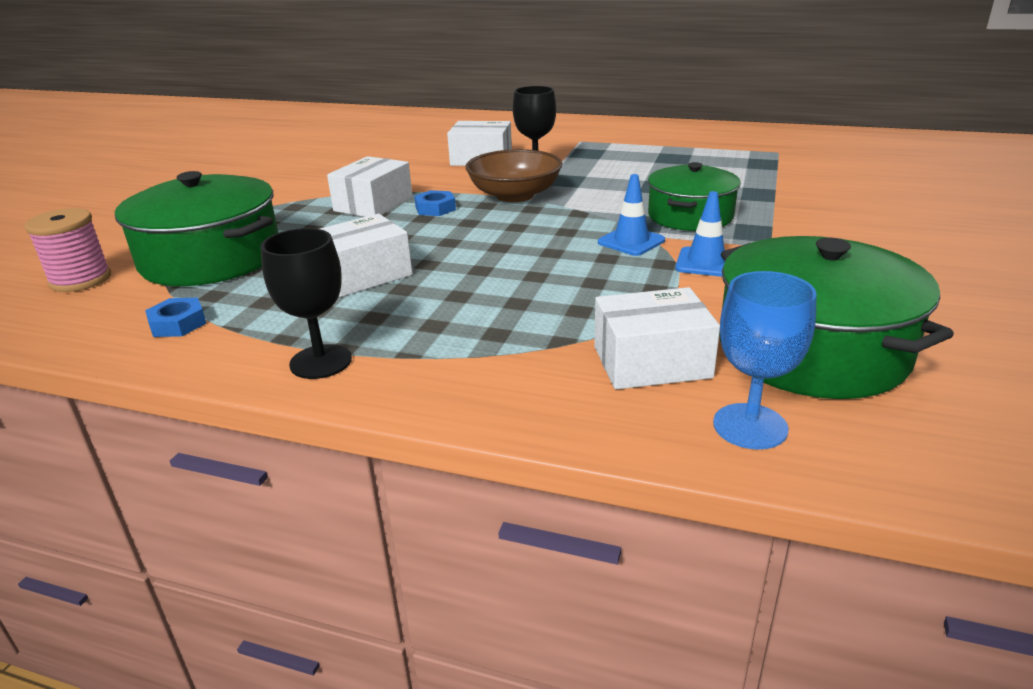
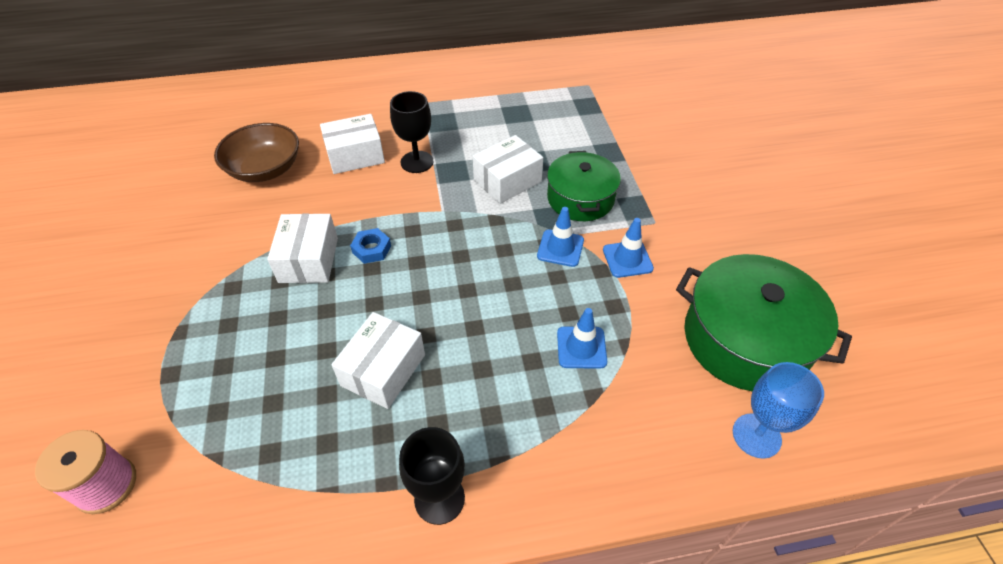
camera: 30 degrees left, 20 degrees up
(178, 324) = (272, 505): blue nut -> none
(211, 258) = (217, 399): green pot -> none
(515, 195) = (426, 208): brown bowl -> brown bowl (265, 169)
(583, 307) = (581, 347): none -> blue traffic cone
(651, 362) = (664, 394): white box -> white box (507, 181)

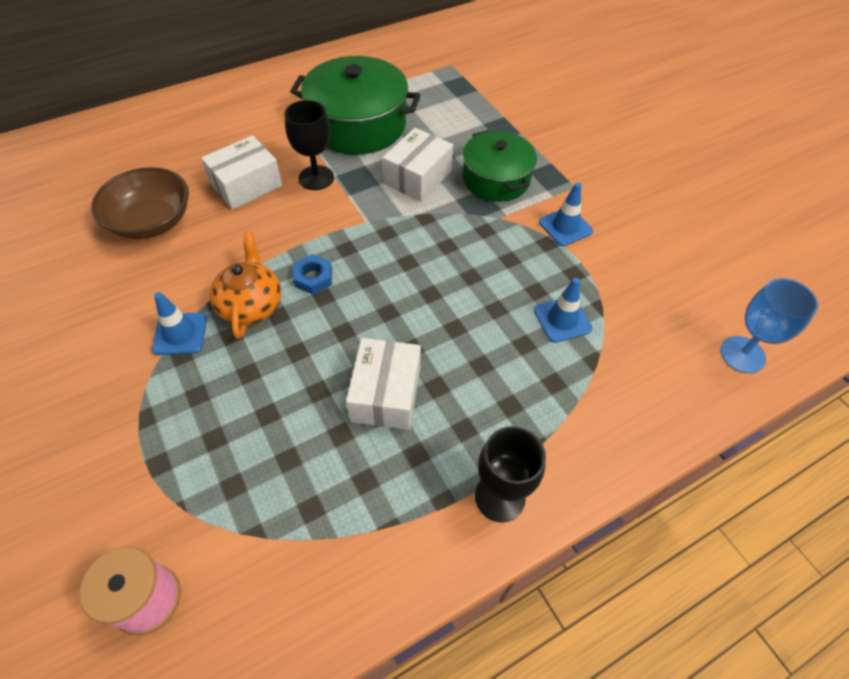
camera: 20 degrees left, 5 degrees up
(308, 260) = (251, 305): white box -> orange teapot
(560, 248) = (499, 231): blue traffic cone -> blue traffic cone (180, 334)
(746, 339) = (697, 273): green pot -> green pot (358, 125)

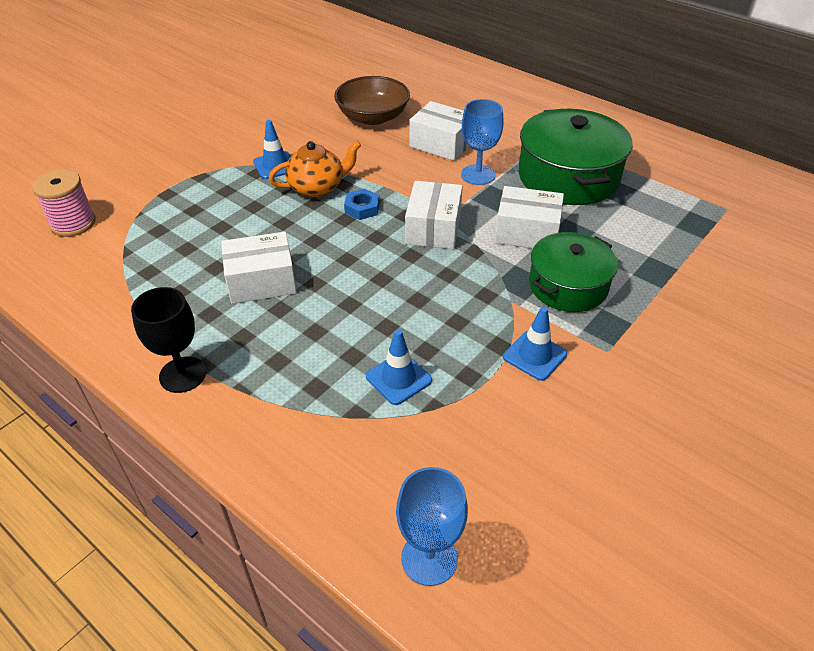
camera: 70 degrees right, 10 degrees down
(316, 178) = (478, 175): black goblet -> blue goblet
(377, 234) = (433, 228): none -> white box

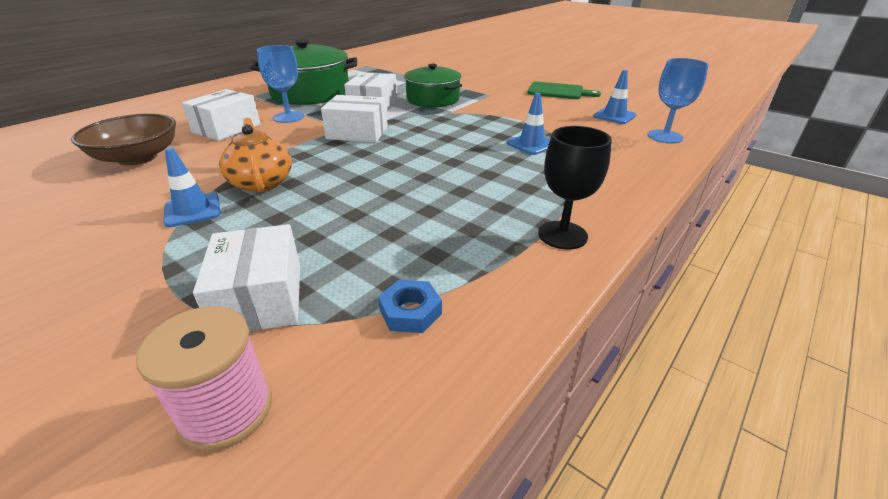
camera: 90 degrees left, 10 degrees down
(261, 281) = (419, 203): white box -> white box (260, 298)
(362, 208) = (314, 160): blue nut -> blue nut (410, 312)
(535, 355) = (498, 109): blue traffic cone -> blue traffic cone (614, 116)
(653, 450) = (558, 91): none -> green cutting board

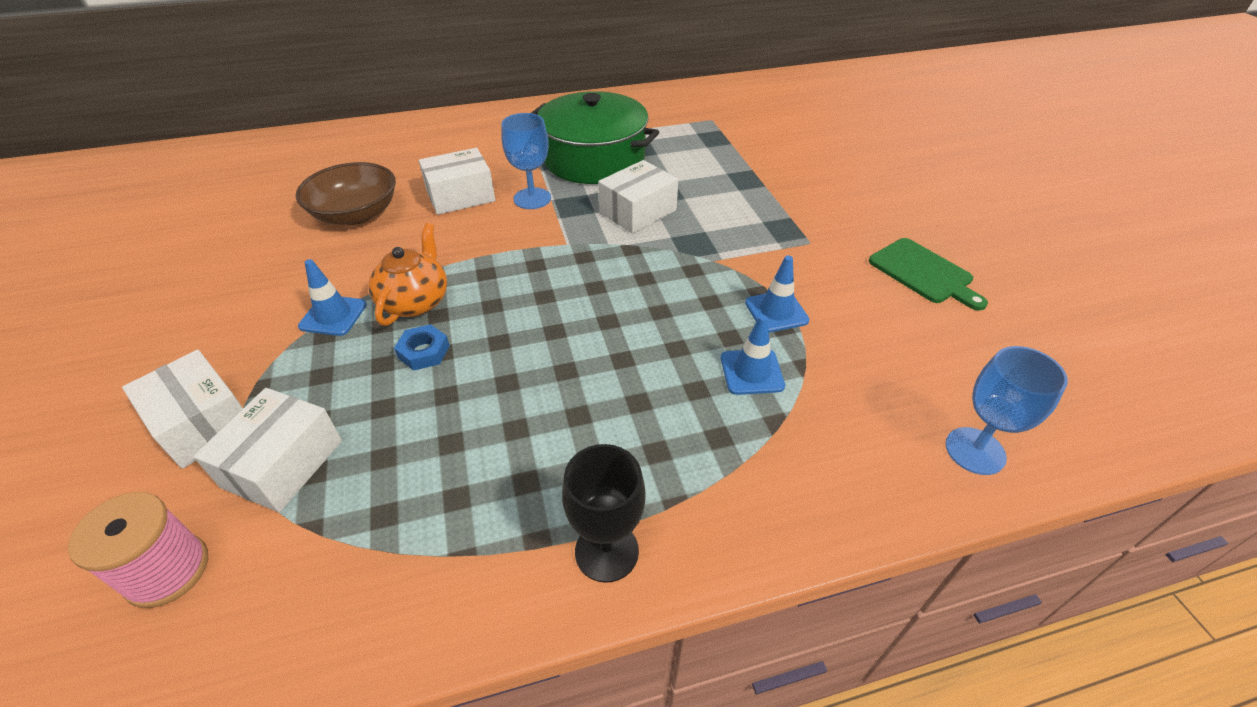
camera: 35 degrees right, 10 degrees up
(357, 133) = (573, 257): white box -> white box (203, 423)
(410, 312) = (364, 559): blue nut -> blue nut (424, 352)
(433, 99) = (722, 224): green pot -> none
(614, 116) = (948, 367): blue traffic cone -> blue traffic cone (776, 311)

